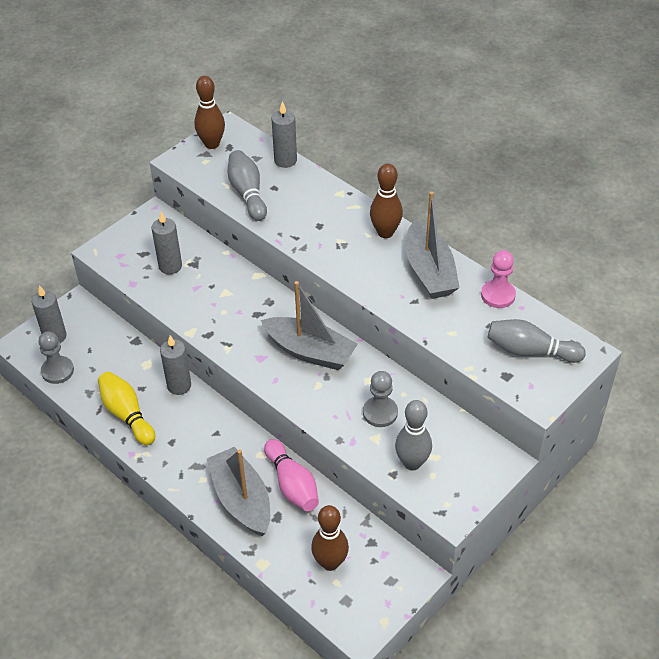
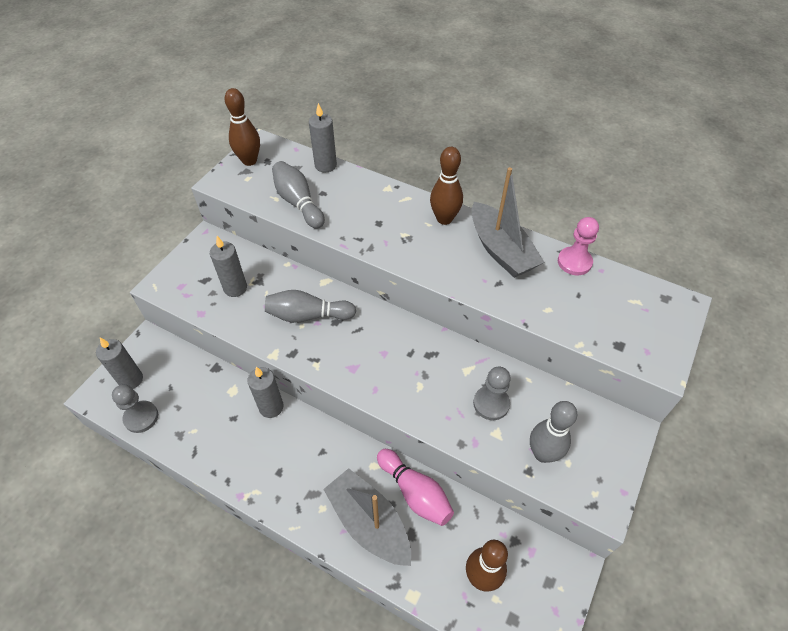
camera: 15 degrees left, 5 degrees up
(127, 414) = (225, 451): yellow bowling pin -> none
(310, 351) = (400, 351): grey boat -> none
(530, 351) = (629, 314): grey bowling pin -> grey bowling pin (308, 315)

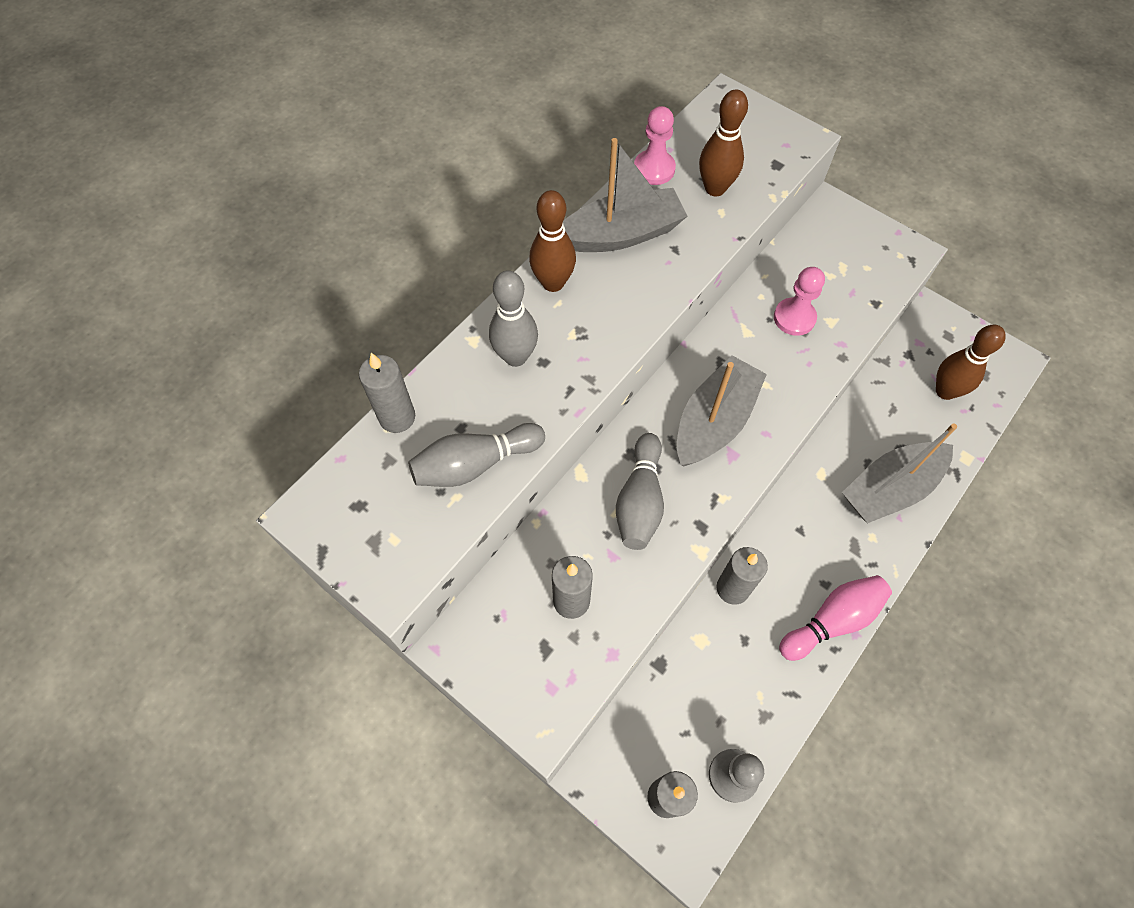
camera: 80 degrees left, 10 degrees up
(249, 161) = (349, 534): brown bowling pin -> brown bowling pin (715, 188)
(379, 354) = (714, 421): none -> grey boat
(415, 493) = (856, 436): pink bowling pin -> pink bowling pin (832, 620)
(491, 403) = (794, 318): grey pawn -> pink pawn
(543, 453) = (857, 286): grey bowling pin -> grey bowling pin (515, 357)

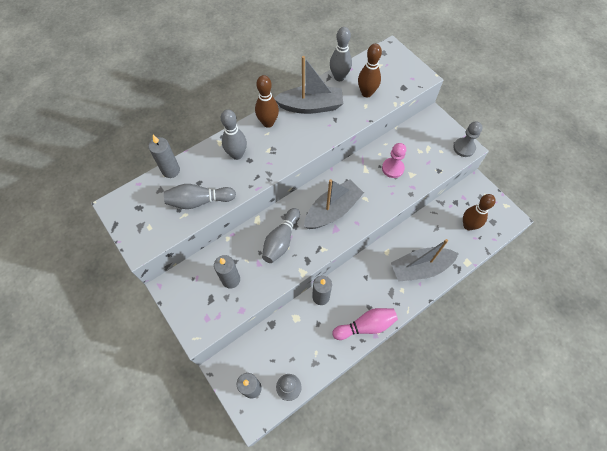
camera: 15 degrees right, 0 degrees up
(654, 169) = (339, 77): pink pawn -> grey bowling pin
(904, 253) = (464, 148): none -> grey pawn

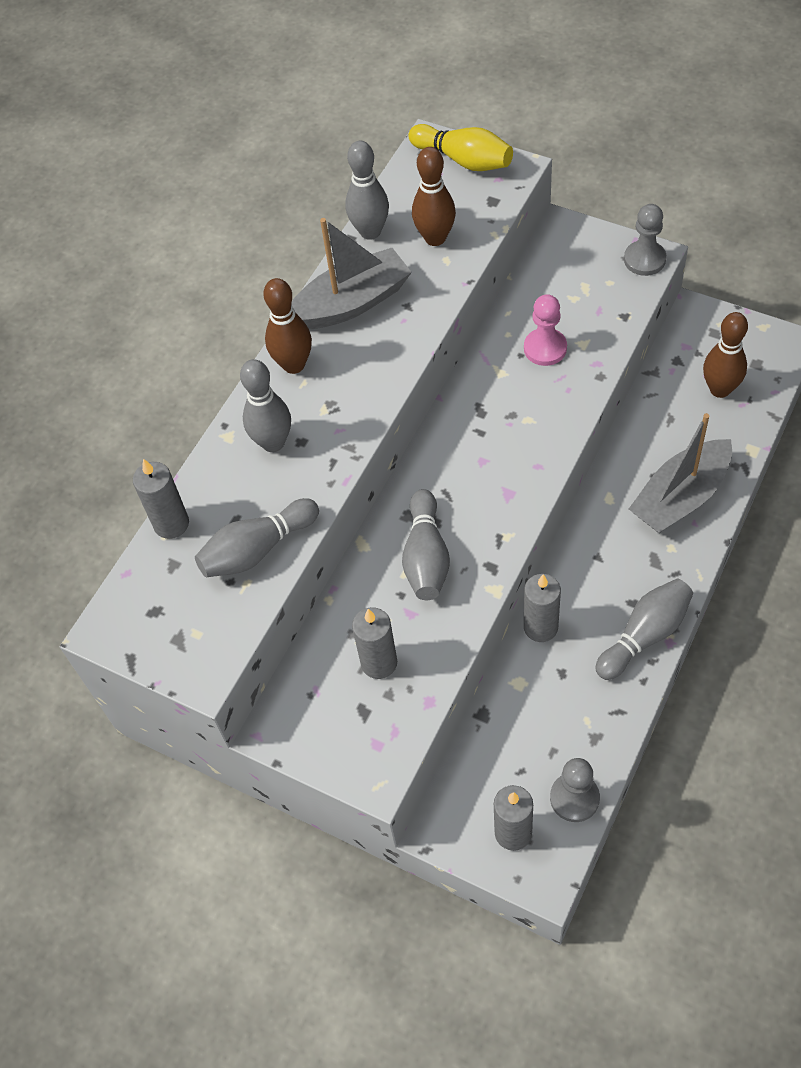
camera: 20 degrees left, 5 degrees down
(332, 210) = (484, 466): grey boat -> none
(366, 326) = (645, 635): pink bowling pin -> grey bowling pin
(401, 63) = (464, 160): none -> yellow bowling pin

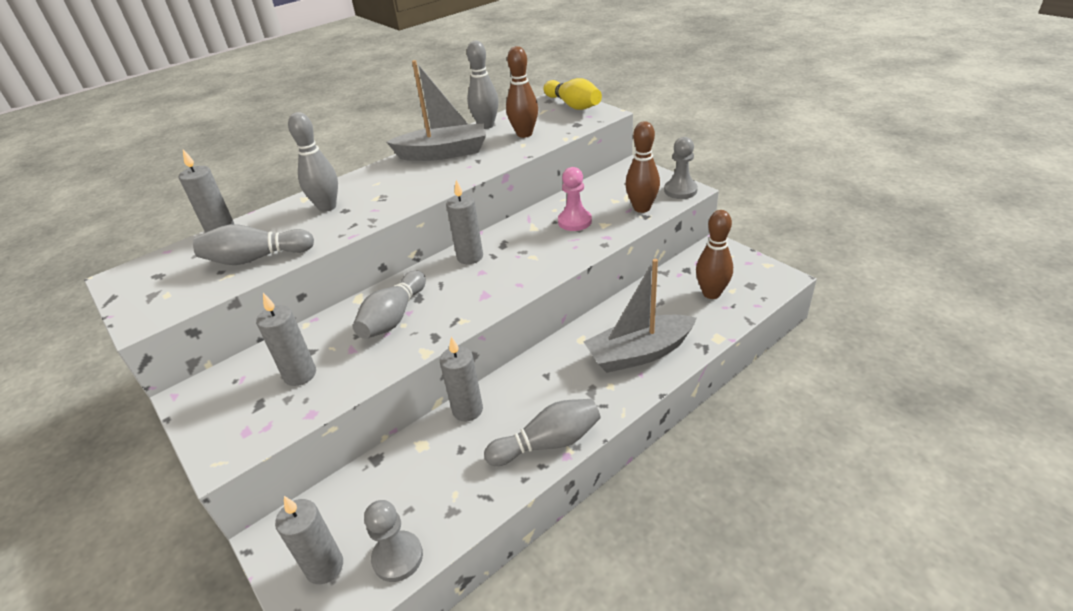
camera: 20 degrees right, 20 degrees down
(294, 364) = (379, 174): brown bowling pin -> brown bowling pin (641, 208)
(453, 442) = (470, 257): none -> grey candle

